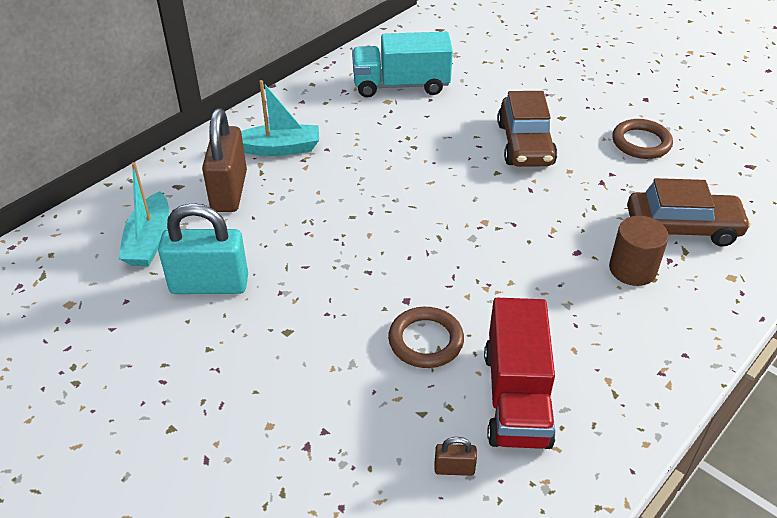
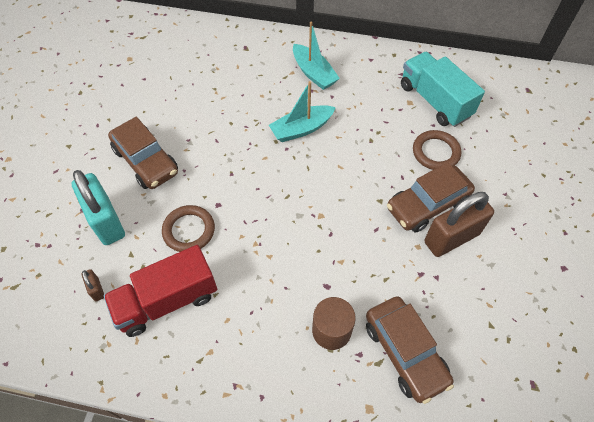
camera: 60 degrees right, 15 degrees up
(149, 240) = (193, 62): turquoise boat -> turquoise boat (301, 129)
(209, 285) = (175, 105): turquoise padlock -> turquoise padlock (106, 221)
(229, 191) = (257, 72): brown padlock -> brown padlock (451, 238)
(279, 346) = (146, 161): none -> brown car
(641, 142) = (496, 285): brown ring -> brown ring (435, 152)

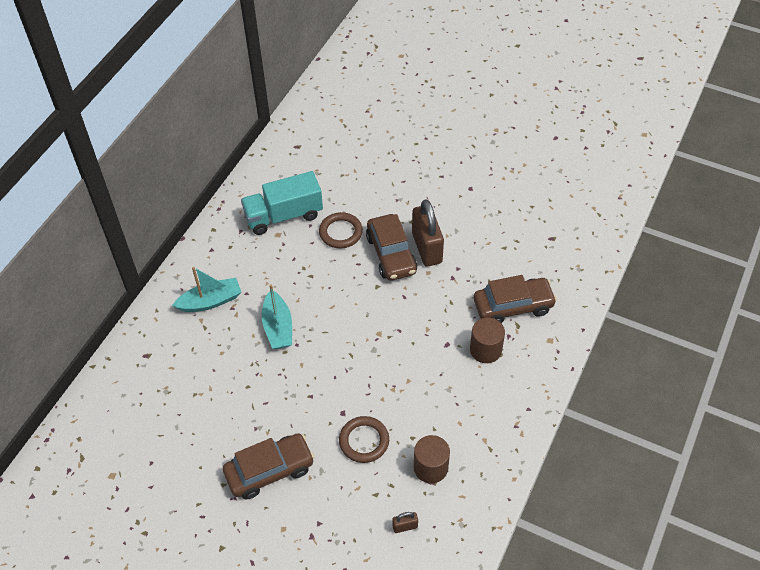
camera: 75 degrees left, 5 degrees down
(106, 221) = (332, 514): turquoise padlock -> none
(167, 300) = (430, 467): red truck -> brown cylinder

